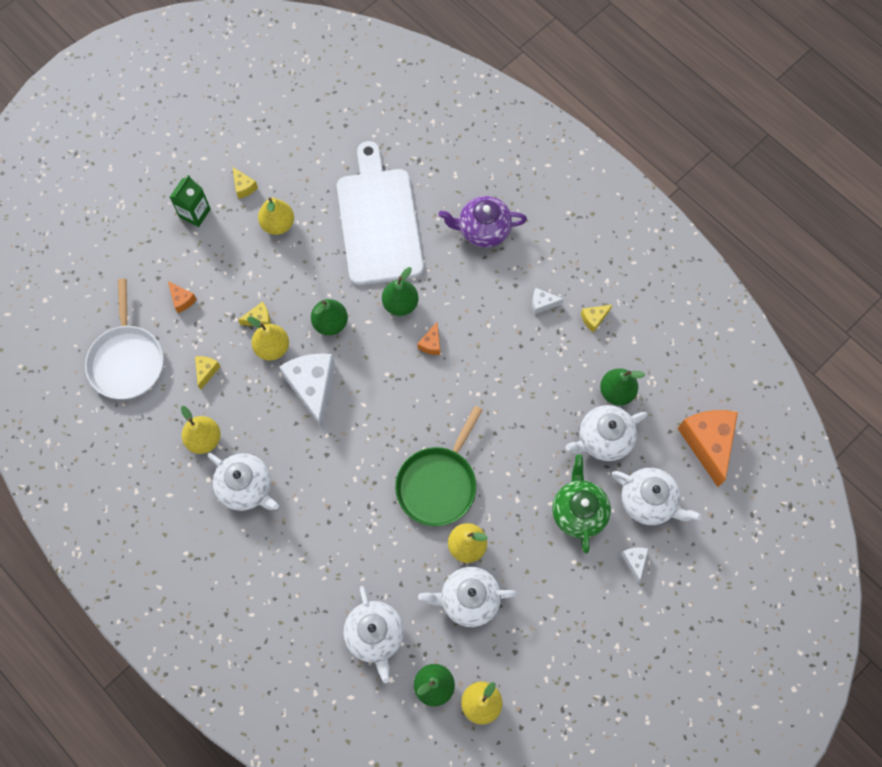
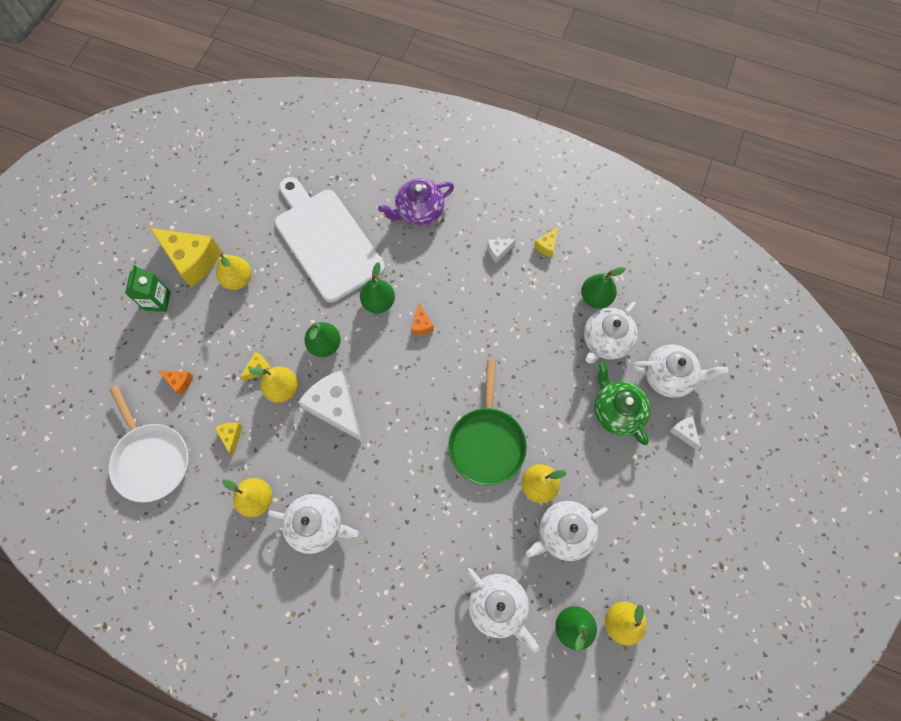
camera: 25 degrees left, 0 degrees up
(244, 187) = (192, 260): yellow cheese -> yellow cheese, size x2.22
(707, 443) = (689, 307): orange cheese -> none

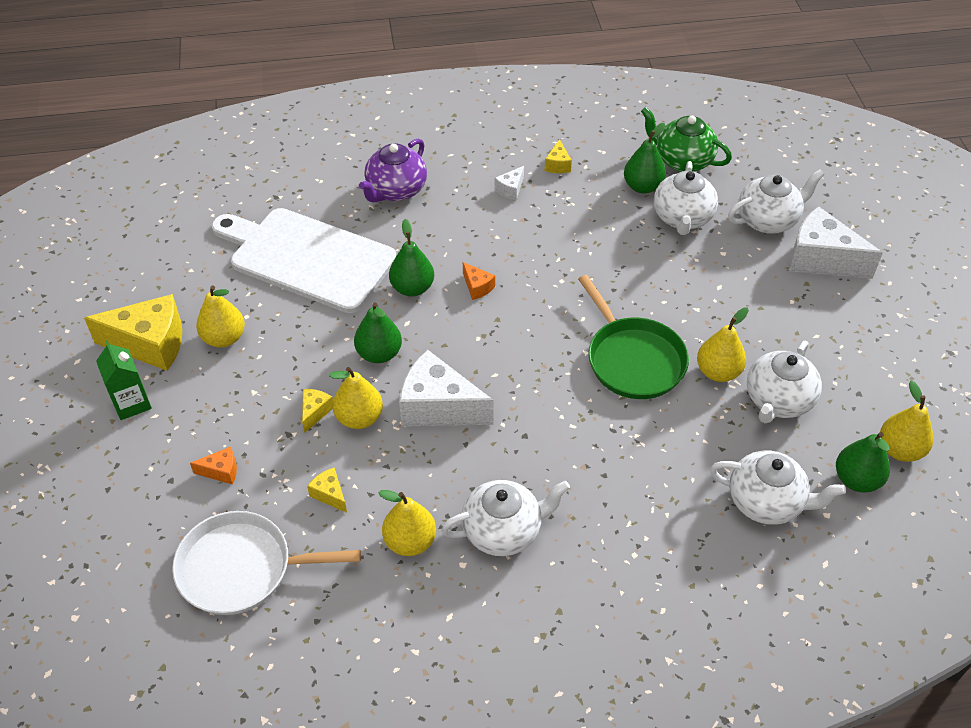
camera: 30 degrees left, 20 degrees down
(151, 459) = (241, 568): white pan -> white pan turned 150 degrees clockwise
(616, 411) = (742, 271): green teapot -> green teapot (682, 160)
(683, 432) = (821, 259): white cheese -> white cheese, size x2.22

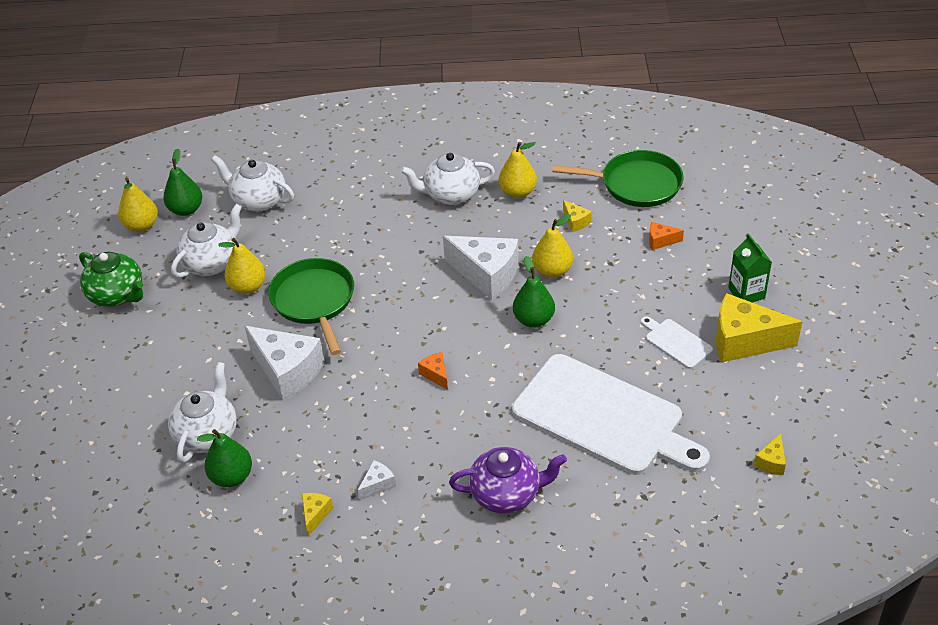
camera: 170 degrees left, 5 degrees down
(224, 338) = (676, 342): yellow pear -> white cutting board
(241, 568) = (636, 184): white pan -> green pan
(315, 412) = (589, 277): yellow cheese -> yellow cheese (771, 462)
(396, 190) = (506, 494): purple teapot -> purple teapot turned 45 degrees clockwise
(412, 288) = (498, 378): green pear -> none
(682, 160) = (171, 509): green teapot -> green teapot (117, 295)
(767, 220) = (122, 425): white teapot -> none
(821, 259) = (97, 379): white cheese -> white cheese (287, 371)

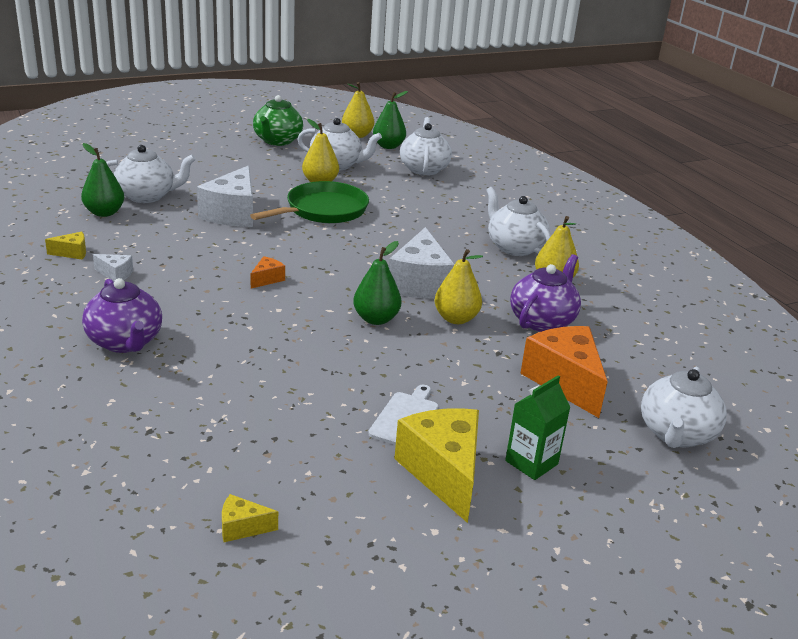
camera: 60 degrees right, 15 degrees down
(575, 222) = (542, 321): yellow cheese -> purple teapot
(604, 417) = (258, 384): white cutting board -> none
(636, 184) = (643, 351): green pan -> none
(660, 241) = (565, 381): orange cheese -> orange cheese, size x2.22
(738, 211) = (676, 434): none -> white teapot

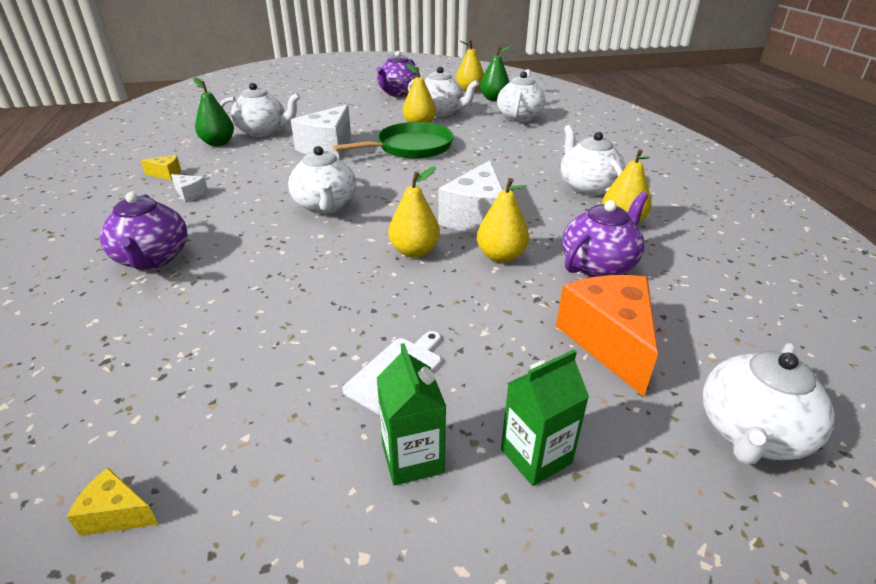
camera: 15 degrees right, 5 degrees up
(267, 279) = (325, 206): orange cheese -> white teapot
(277, 141) = (398, 93): green teapot -> purple teapot
(376, 319) = (414, 251): green pear -> yellow pear
(443, 473) = (412, 458): yellow cheese -> green carton

